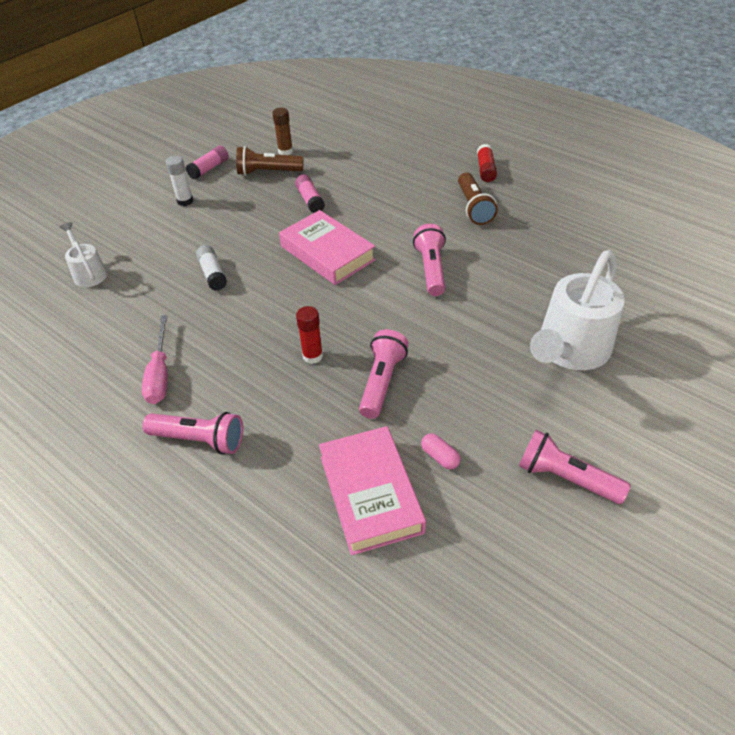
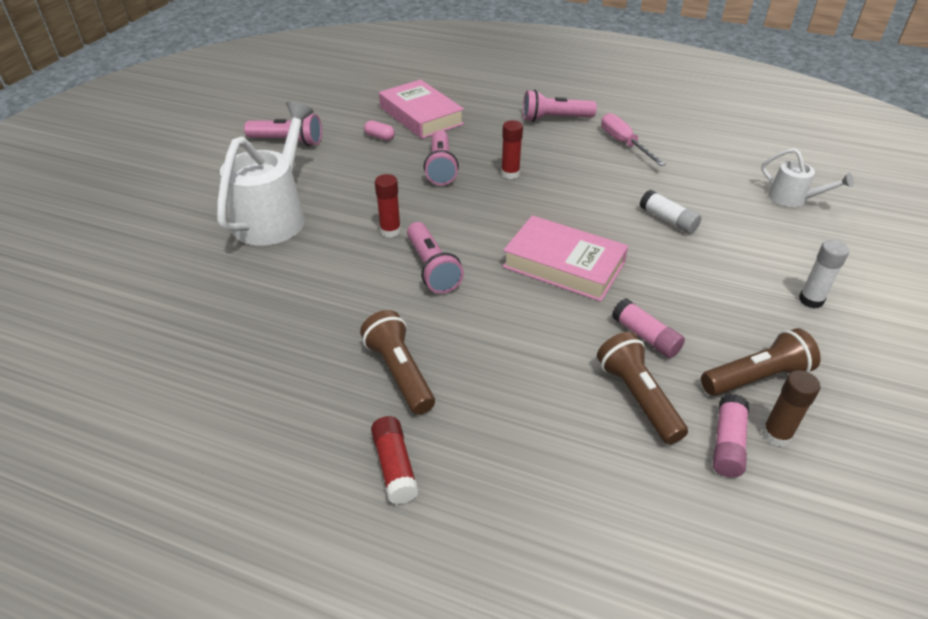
camera: 160 degrees right, 5 degrees down
(209, 169) = (852, 365): pink glue stick -> pink glue stick (727, 443)
(341, 175) = (637, 397): none -> brown flashlight
(457, 310) = (390, 231): none -> red glue stick

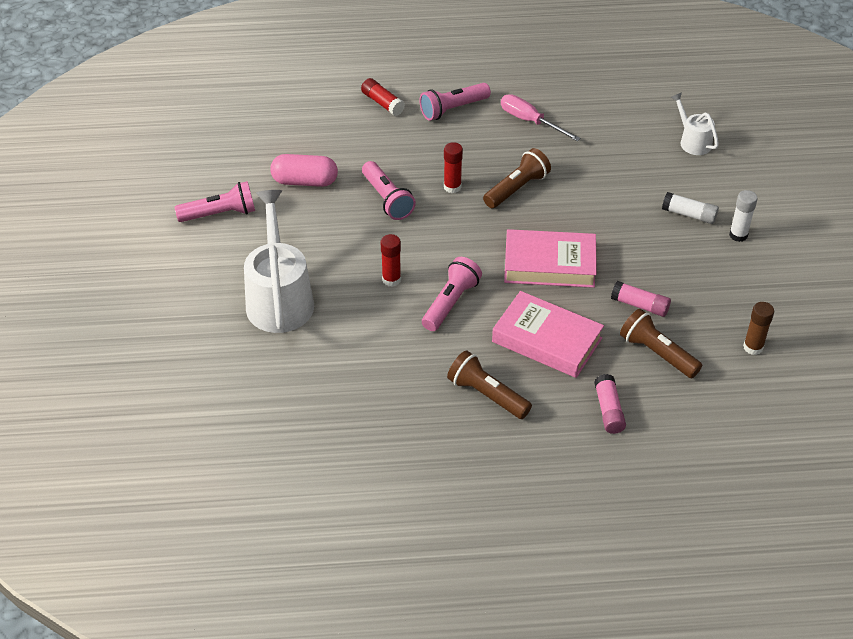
camera: 25 degrees left, 5 degrees up
(379, 137) = (305, 181): pink capsule -> pink capsule, size x1.95
(395, 467) = (530, 458): red glue stick -> red glue stick (382, 103)
(421, 115) = (325, 143): pink book -> pink book (547, 340)
(432, 268) = (450, 302): pink flashlight -> pink flashlight turned 105 degrees counterclockwise
(668, 220) = (606, 194): white glue stick -> white glue stick (689, 214)
(727, 443) = (726, 364): pink glue stick -> pink glue stick (608, 410)
(756, 377) = (725, 311): brown flashlight -> brown flashlight (517, 188)
(793, 199) = (692, 141): white watering can -> white watering can turned 135 degrees counterclockwise

